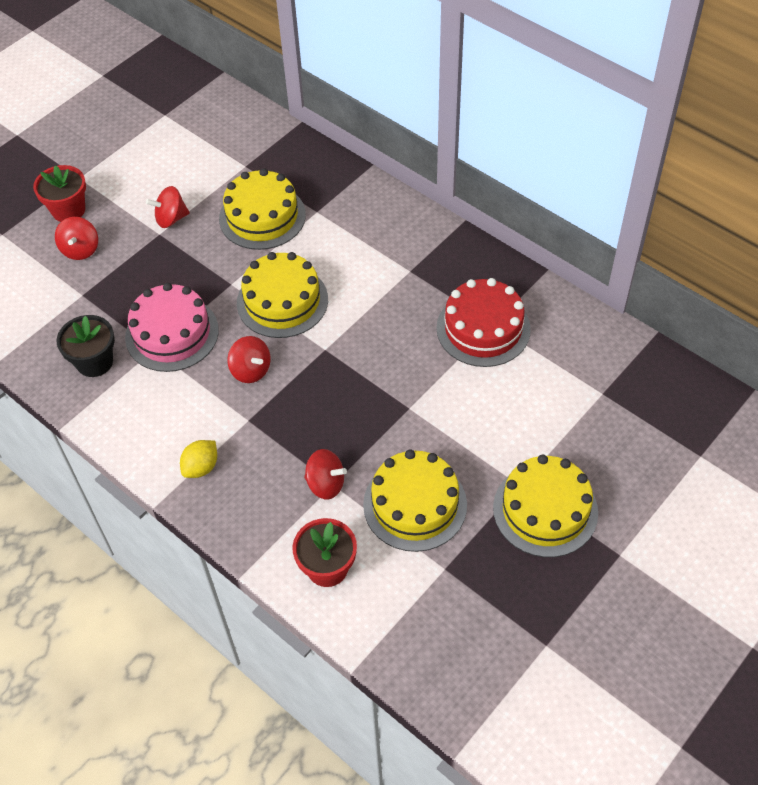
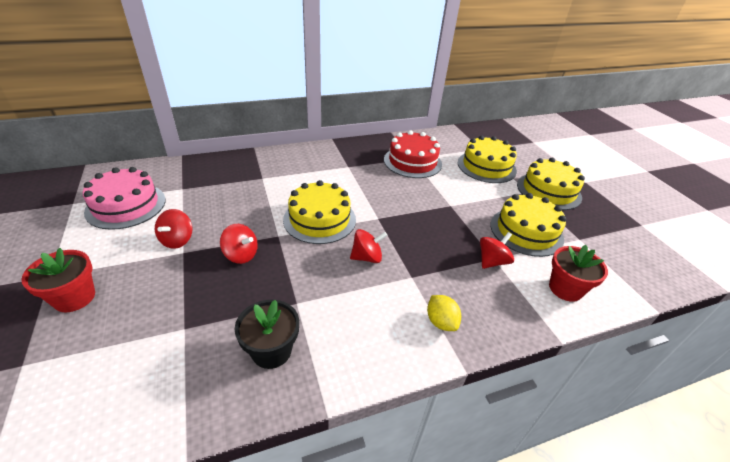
camera: 65 degrees left, 15 degrees down
(80, 249) = (131, 308): red spinning top -> red spinning top (241, 255)
(172, 333) = (291, 285): pink cake -> pink cake (126, 205)
(262, 216) = (236, 199): yellow cake -> yellow cake (486, 166)

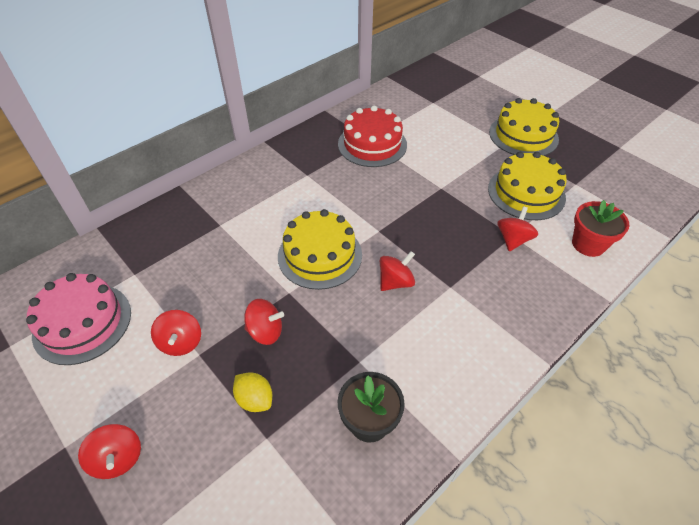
camera: 20 degrees left, 10 degrees up
(74, 298) = (118, 458): red flower pot -> red spinning top
(441, 322) = (502, 324): yellow lemon -> yellow lemon (255, 399)
(486, 166) = (450, 125): yellow cake -> none

